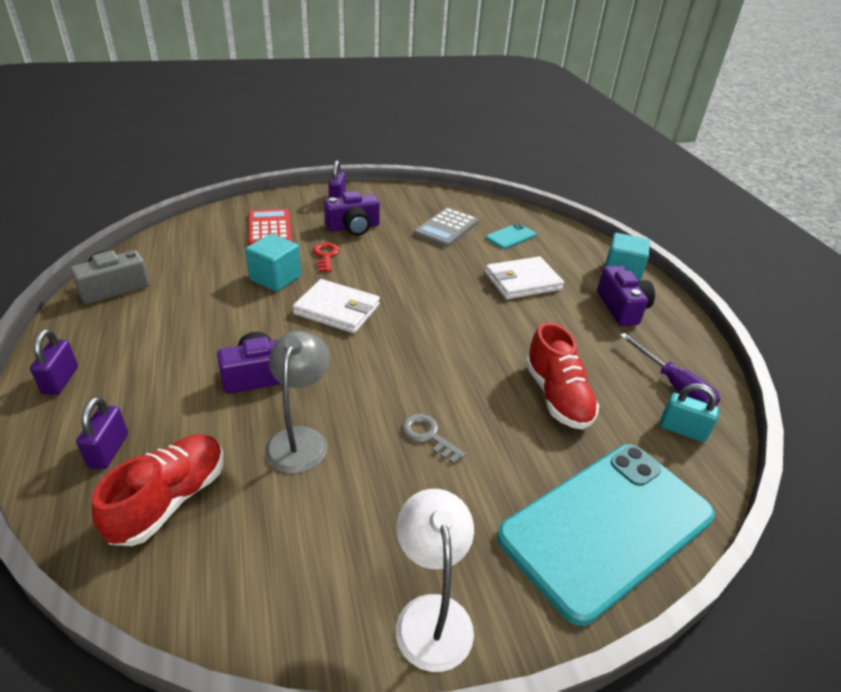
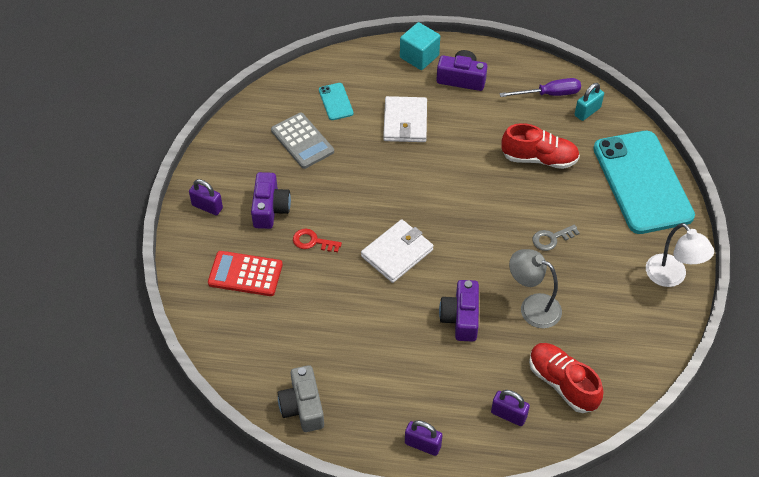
camera: 65 degrees left, 15 degrees up
(275, 278) = (334, 285): turquoise cube -> none
(431, 614) = (671, 277): white lamp -> white lamp turned 135 degrees counterclockwise

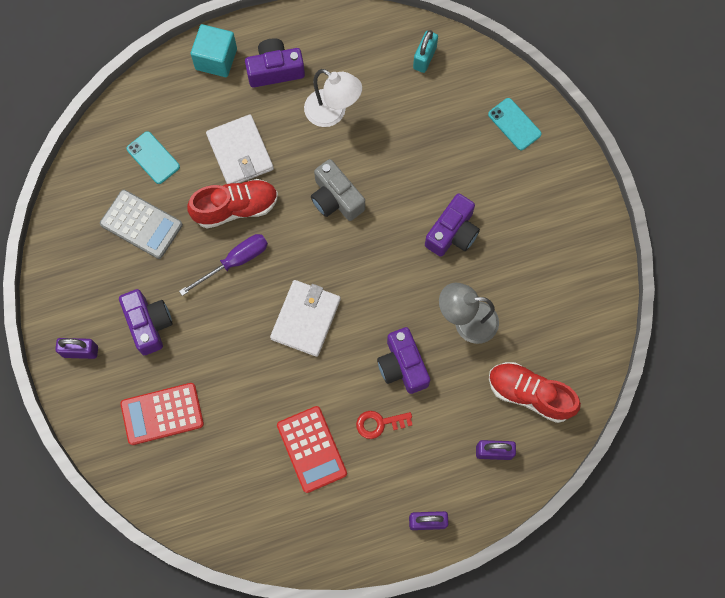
camera: 25 degrees left, 20 degrees up
(303, 406) = (294, 535): grey camera -> grey camera (336, 198)
(313, 241) = (213, 344): red key -> red key (379, 423)
(352, 348) = (312, 449): none -> red calculator
(539, 159) = (400, 140): red shoe -> red shoe (236, 208)
(549, 94) = (376, 52): purple screwdriver -> purple screwdriver (235, 262)
(551, 238) = (452, 233): grey key -> purple camera
(642, 182) = (514, 124): turquoise phone -> turquoise phone, size x0.40
(671, 277) = (585, 226): white lamp -> white lamp (332, 113)

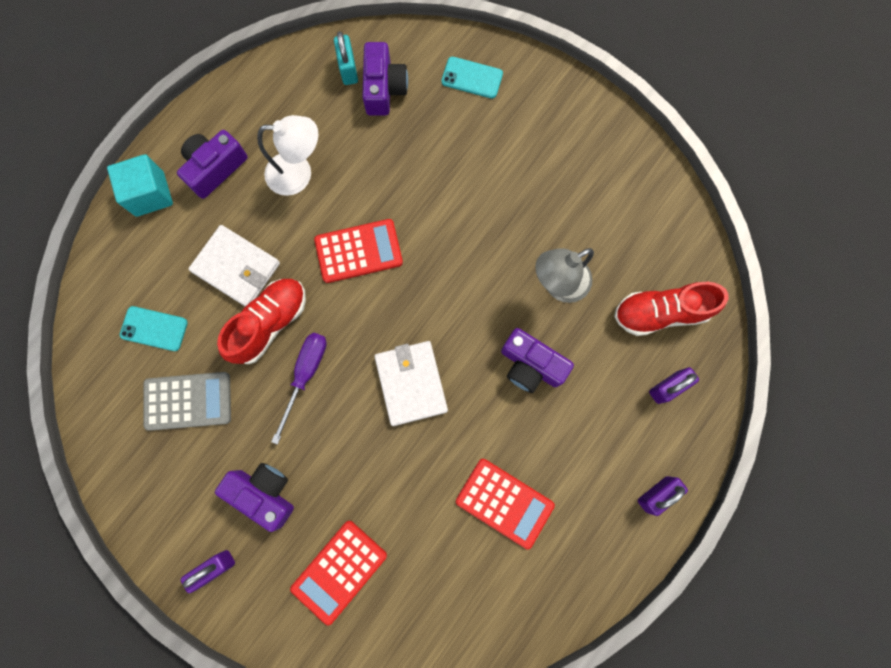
camera: 35 degrees left, 5 degrees up
(336, 198) = (358, 251): grey camera -> red calculator
(379, 423) = (548, 434): red key -> none
(452, 233) = (487, 212): purple camera -> purple camera (384, 88)

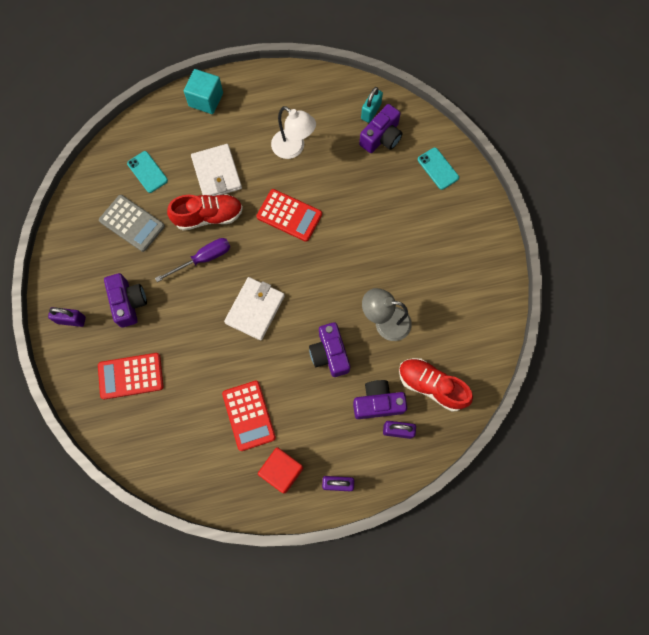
camera: 40 degrees right, 5 degrees down
(215, 168) = (251, 112): purple camera -> purple camera (378, 403)
(589, 531) = (282, 471): none -> red cube

